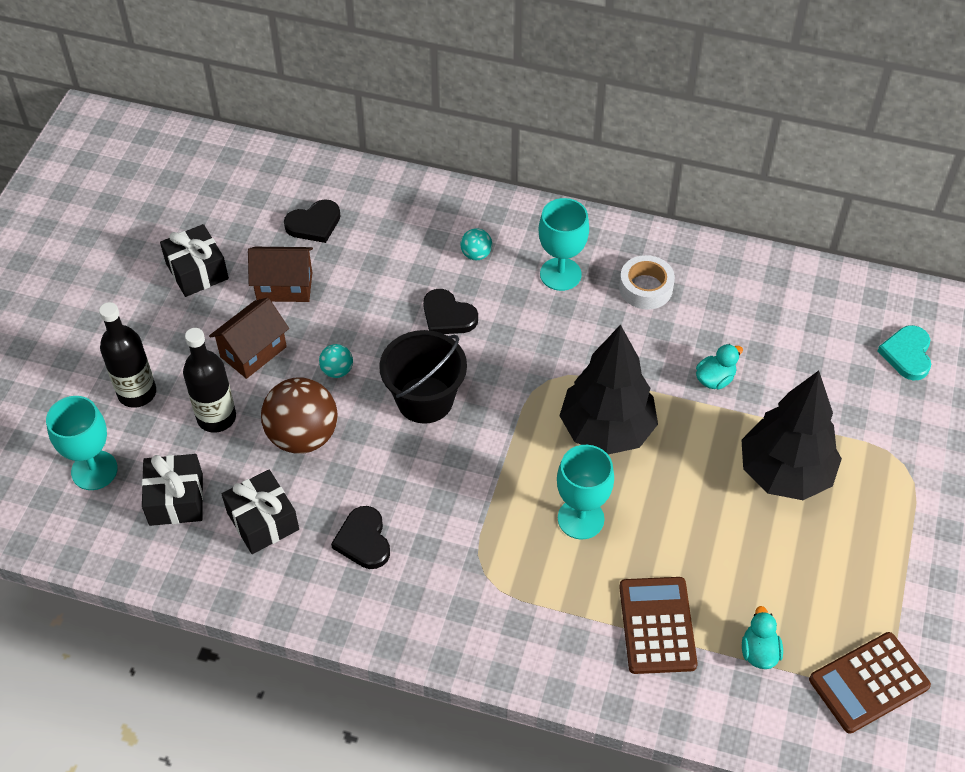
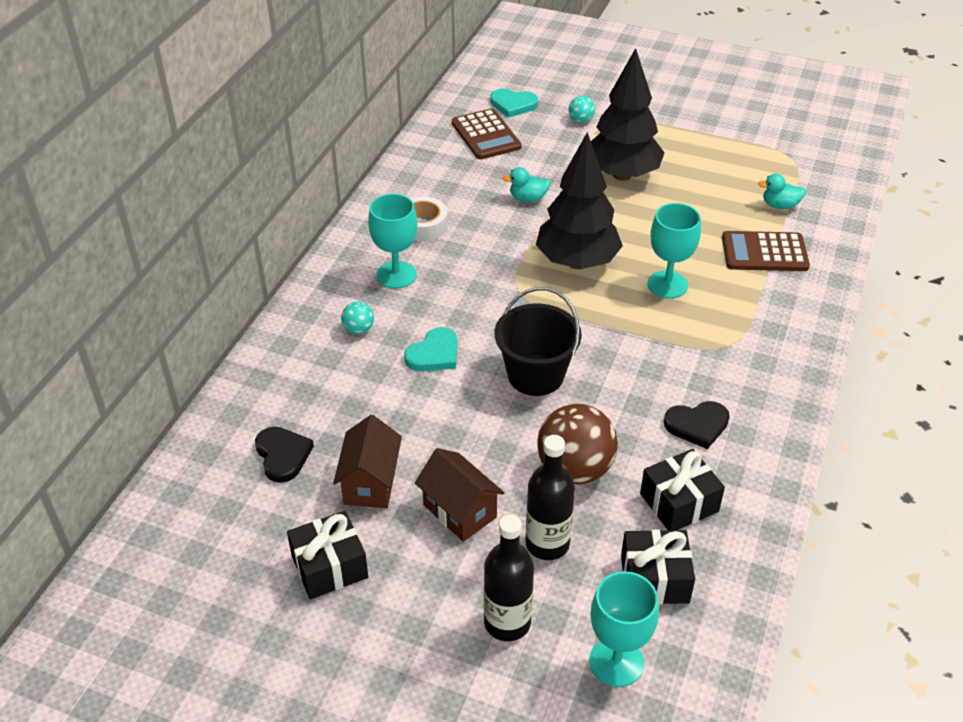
camera: 85 degrees left, 10 degrees down
(337, 370) = (493, 440): turquoise ball -> turquoise ball (581, 120)
(448, 316) = (434, 354): black heart -> turquoise heart
(715, 379) = (528, 198): turquoise duck -> turquoise duck turned 60 degrees counterclockwise
(868, 682) = (796, 160): brown calculator -> brown calculator (485, 135)

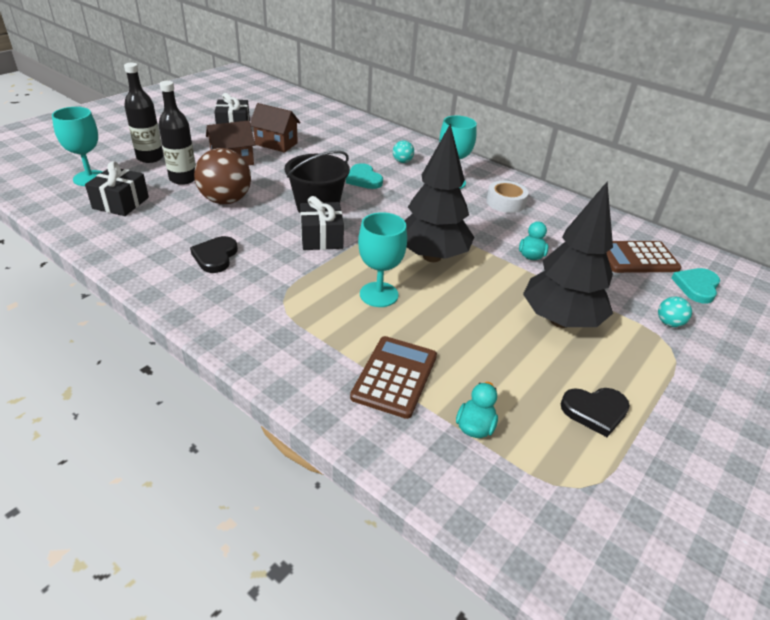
camera: 105 degrees right, 5 degrees down
(283, 455) = (316, 128): black heart -> black heart (595, 411)
(679, 503) = (161, 228): black gift -> black gift (321, 237)

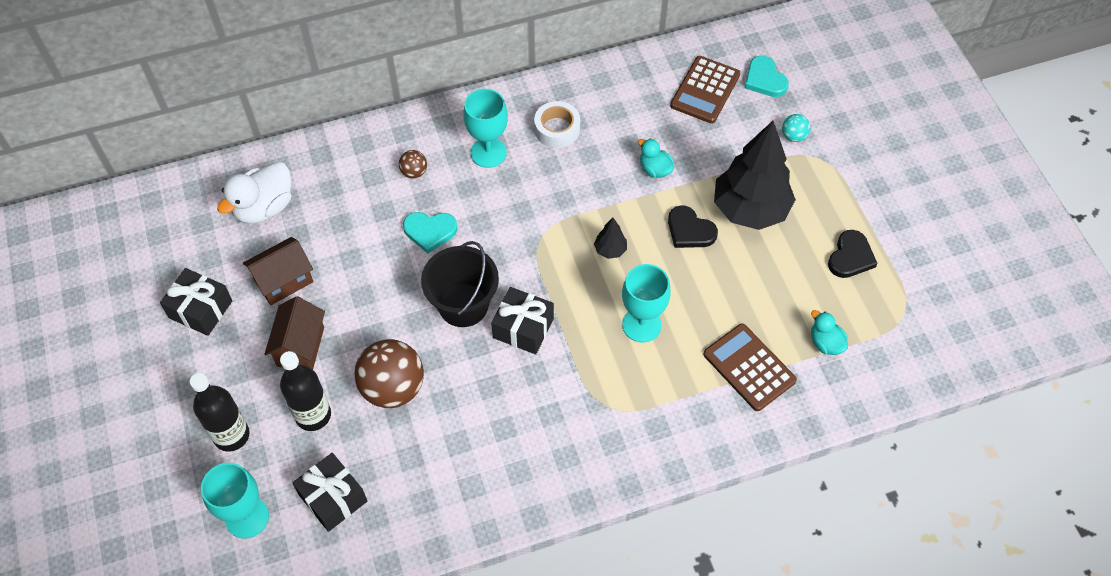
camera: 55 degrees left, 20 degrees up
(215, 256) = (502, 437): black heart -> black heart (690, 230)
(322, 125) = (264, 207): none -> white duck
(402, 161) = (414, 172): turquoise ball -> brown ball
(432, 256) = (610, 250): black tree -> black tree, size x0.41

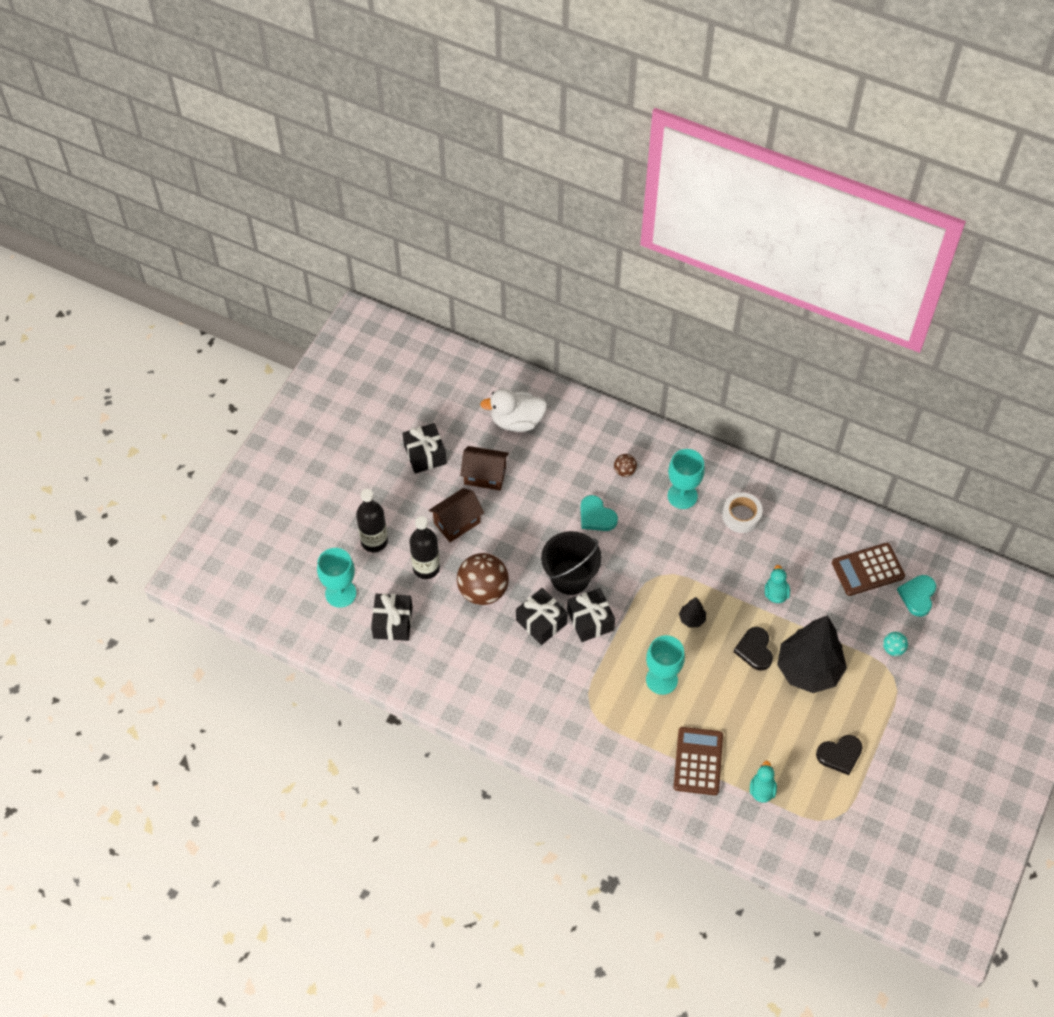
camera: 45 degrees right, 0 degrees up
(479, 368) = (541, 622): none -> black gift

